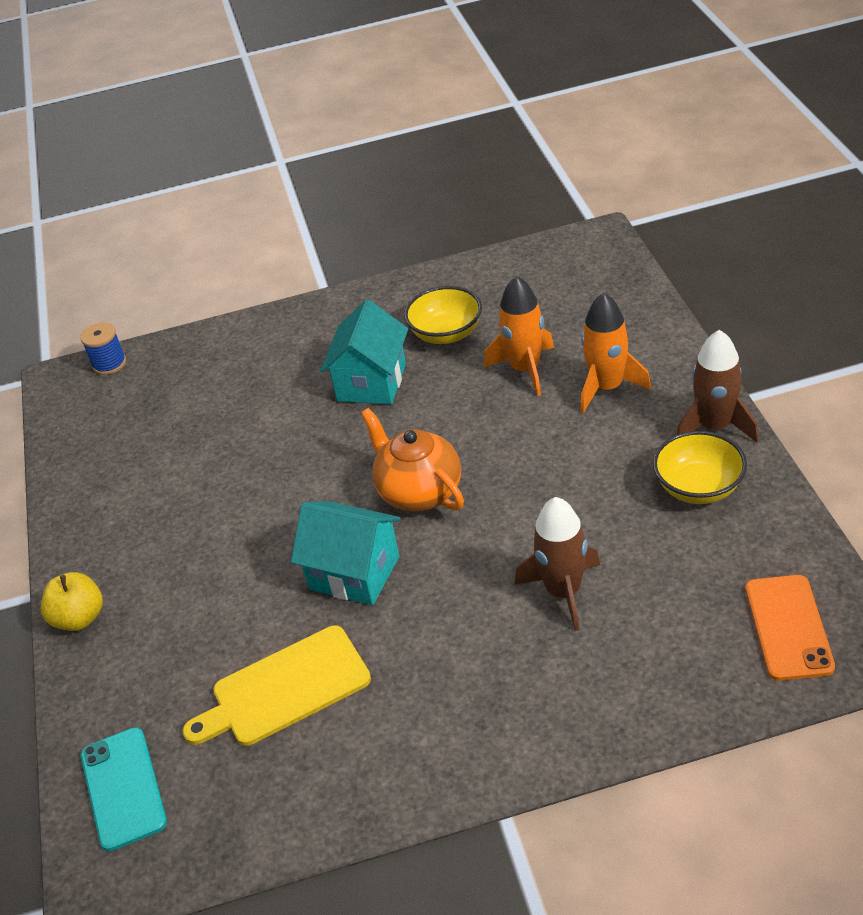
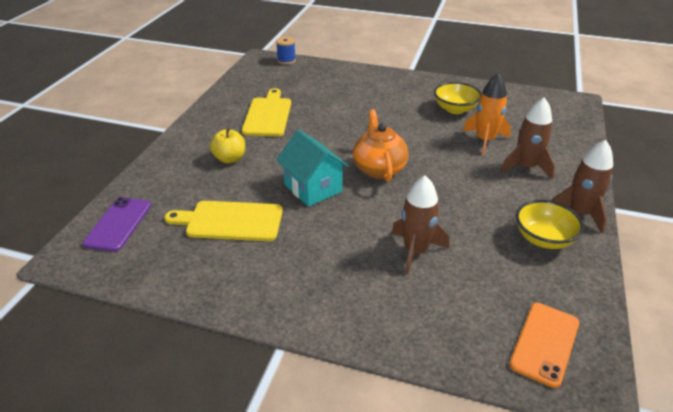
camera: 25 degrees right, 5 degrees down
(79, 618) = (175, 147): yellow apple -> yellow apple (230, 159)
(123, 788) = (118, 224): turquoise phone -> purple phone
(175, 484) = (268, 115): none -> yellow cutting board
(371, 382) = (398, 114): turquoise house -> none
(607, 387) = (525, 167): orange rocket -> brown rocket

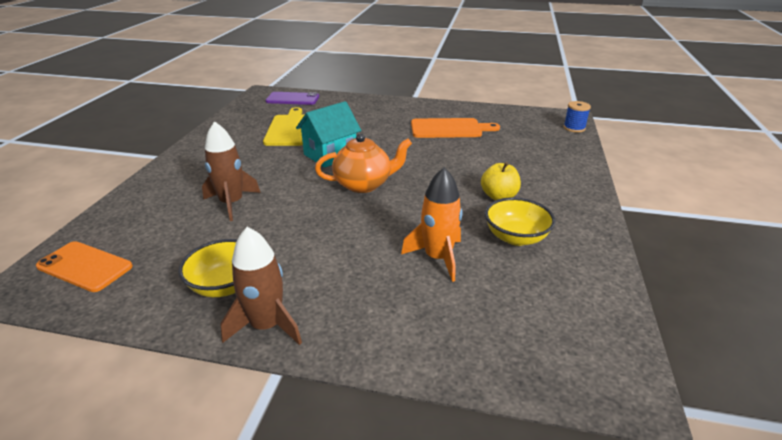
camera: 85 degrees right, 5 degrees down
(230, 159) = (372, 121): yellow apple -> yellow apple (498, 196)
(268, 115) = (449, 129): yellow cutting board -> orange cutting board
(525, 167) = (375, 288): brown rocket -> none

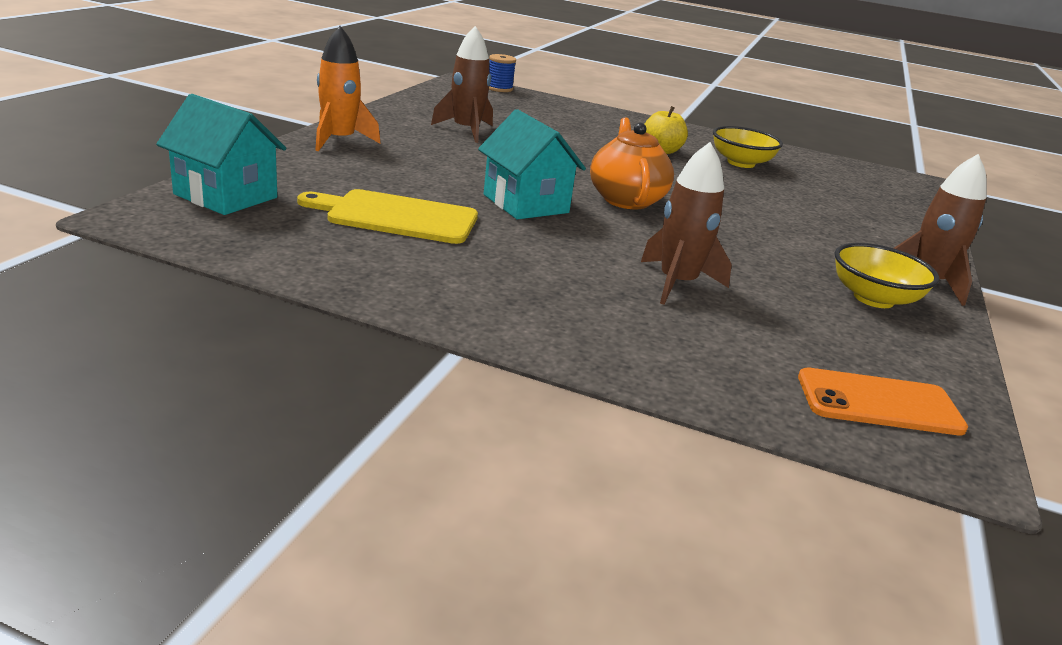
camera: 85 degrees left, 5 degrees down
(85, 266) = (879, 403): orange phone -> orange phone turned 60 degrees clockwise
(292, 99) = (226, 196): purple phone -> turquoise house
(438, 258) = (784, 196): orange rocket -> orange rocket (339, 141)
(449, 129) = (466, 130): orange cutting board -> brown rocket

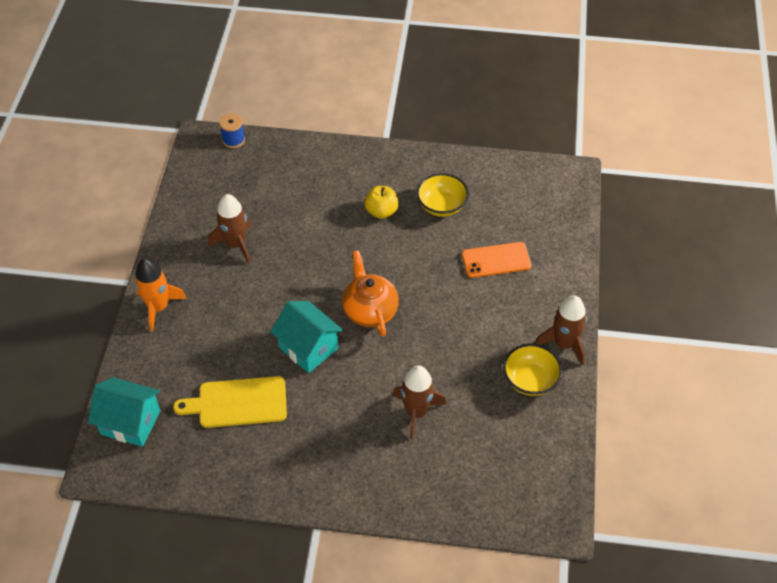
camera: 10 degrees left, 25 degrees up
(879, 403) = (527, 490): orange phone -> orange phone (496, 260)

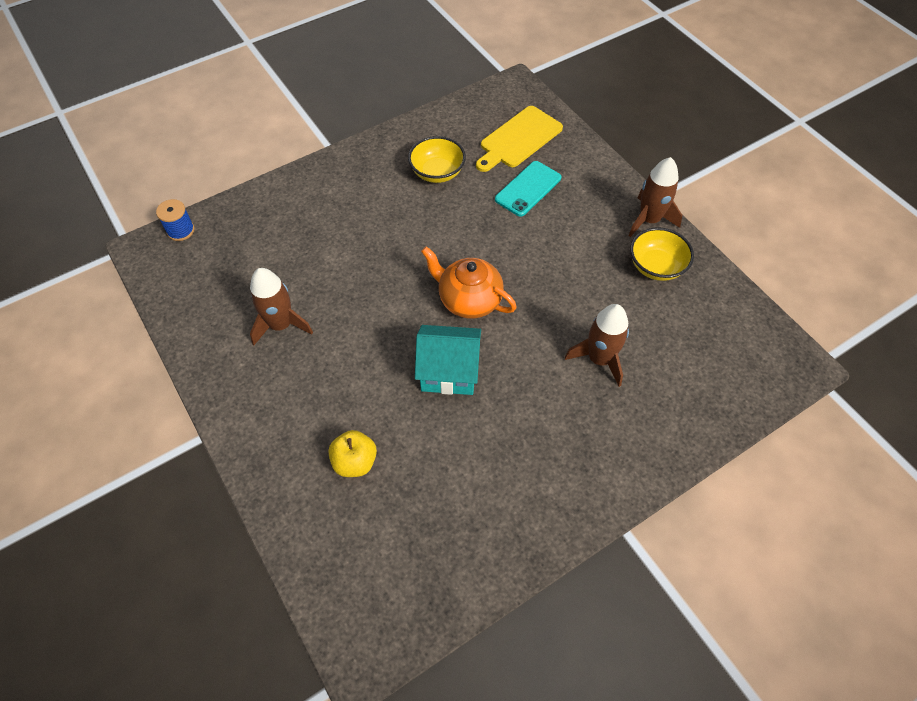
camera: 40 degrees left, 5 degrees up
(130, 422) = (347, 578): turquoise house -> none
(158, 307) = (260, 439): orange rocket -> none
(238, 403) = (436, 472): yellow cutting board -> yellow cutting board (519, 139)
(381, 211) = (390, 209): yellow apple -> yellow apple (355, 462)
(496, 260) = (528, 189): orange phone -> turquoise phone

